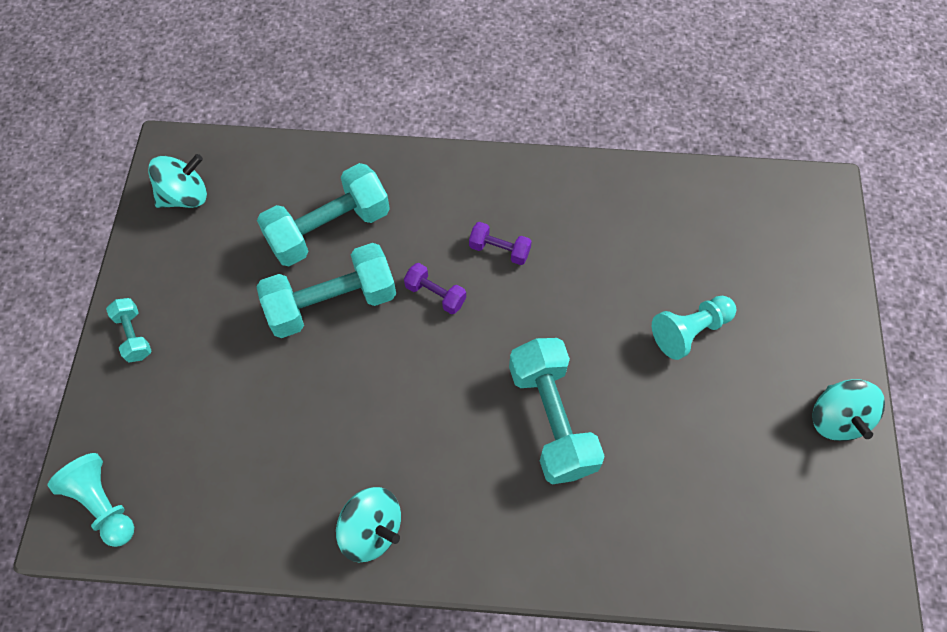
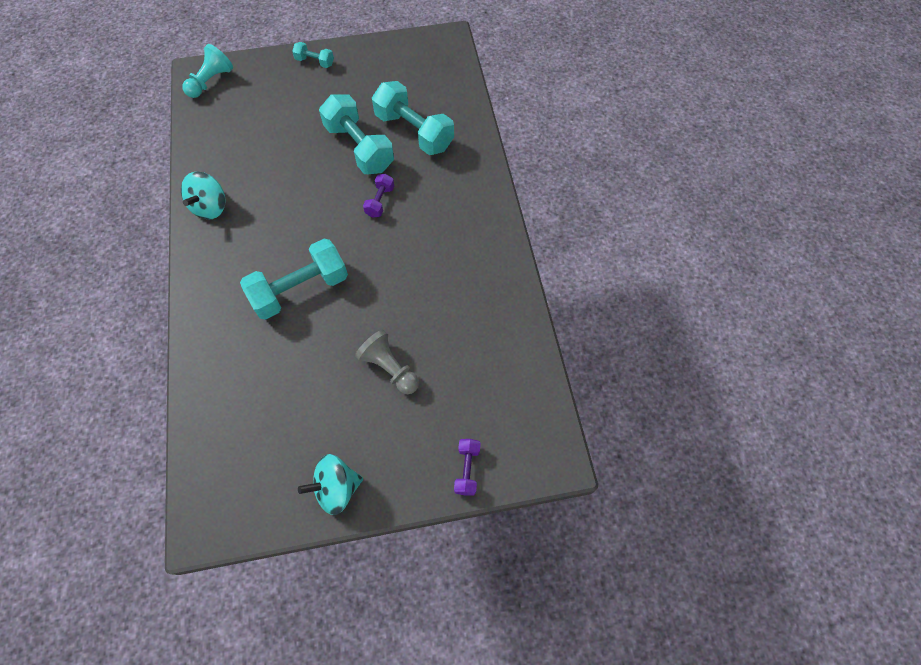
camera: 75 degrees right, 0 degrees up
(134, 335) = (315, 62): turquoise dumbbell -> turquoise dumbbell turned 60 degrees clockwise
(185, 196) = (416, 55): turquoise spinning top -> none
(499, 250) = (426, 231): purple dumbbell -> purple dumbbell (467, 469)
(690, 331) = (390, 368): turquoise pawn -> grey pawn

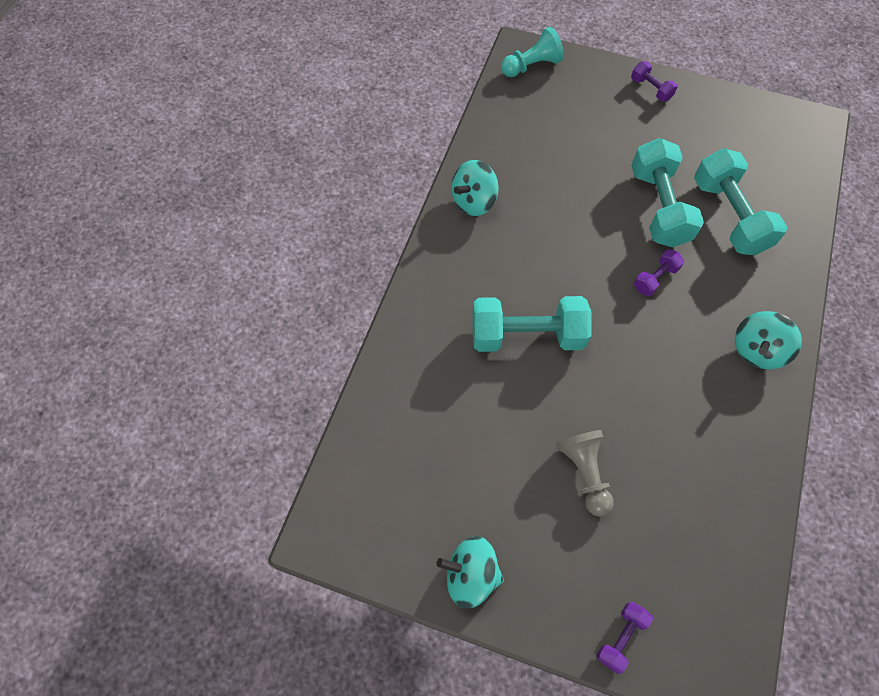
camera: 30 degrees right, 0 degrees up
(315, 62) = (651, 89): turquoise dumbbell -> purple dumbbell
(475, 218) = (757, 350): none -> turquoise spinning top

